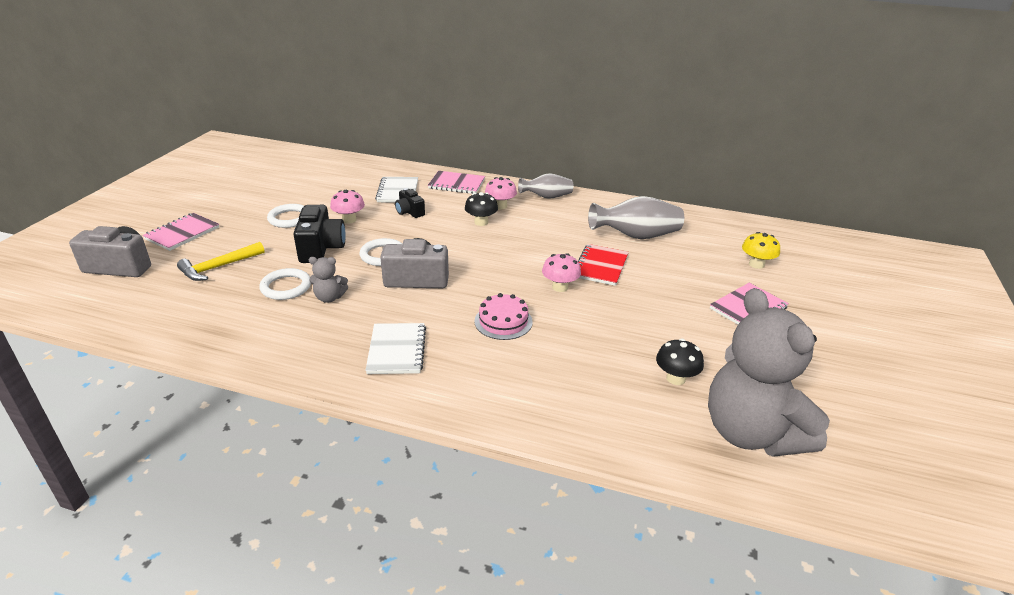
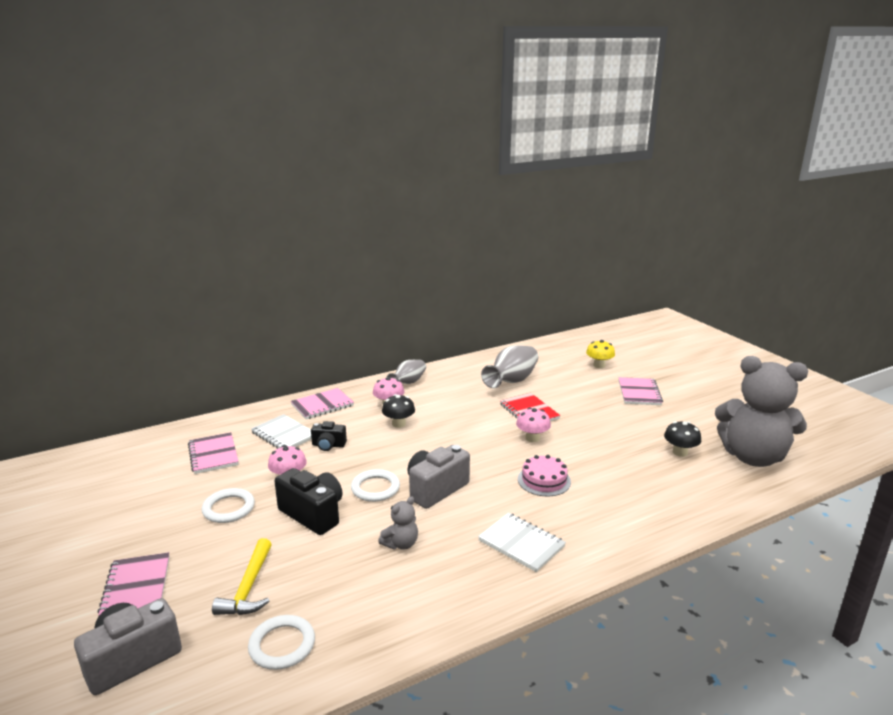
camera: 45 degrees left, 10 degrees down
(286, 287) = (348, 560): white ring -> white ring (282, 645)
(339, 183) = (213, 455): none -> pink notebook

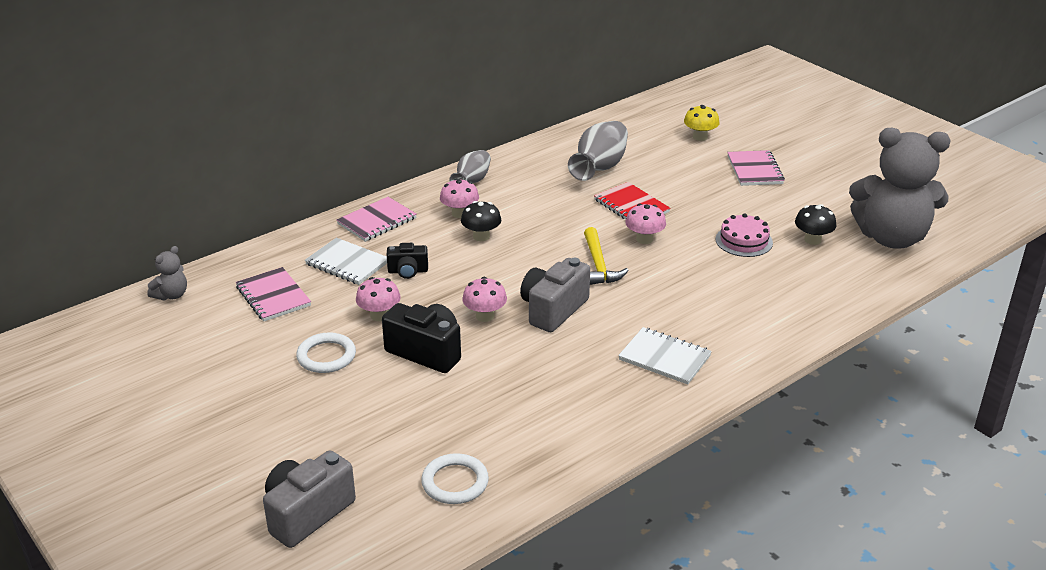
camera: 10 degrees left, 10 degrees up
(136, 587) = (269, 448): pink notebook -> none
(248, 587) = (392, 434): yellow hammer -> yellow hammer (598, 265)
(375, 488) = (485, 316): white ring -> pink mushroom
(401, 544) = (537, 372): grey teddy bear -> grey teddy bear (171, 295)
(544, 480) = (670, 287): pink cake -> pink cake (744, 241)

